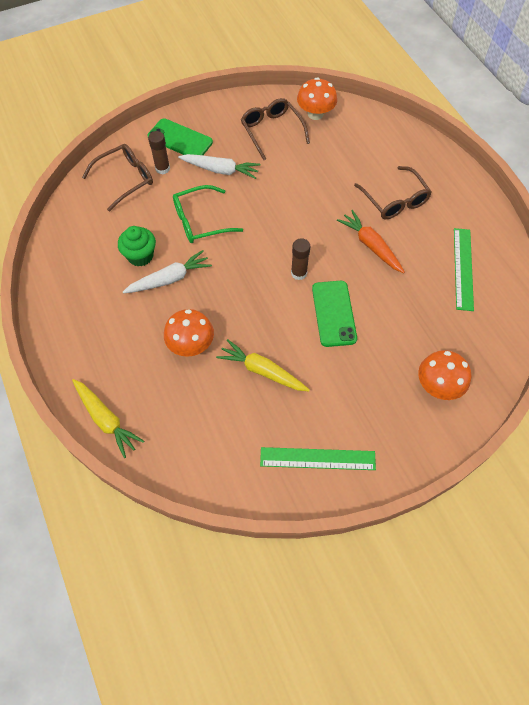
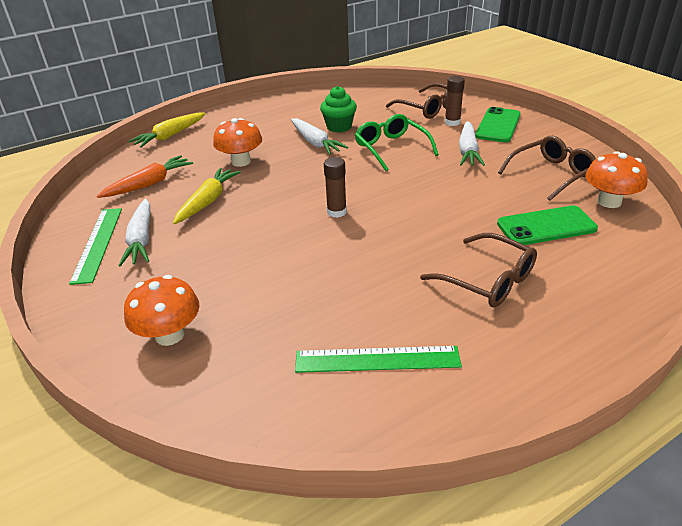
camera: 85 degrees right, 25 degrees down
(316, 421) = (141, 239): none -> white carrot
(333, 313) = (282, 240): green phone -> green phone (546, 226)
(370, 245) = (394, 262): orange carrot -> orange carrot (149, 184)
(394, 200) = (487, 280): brown glasses -> brown glasses turned 105 degrees counterclockwise

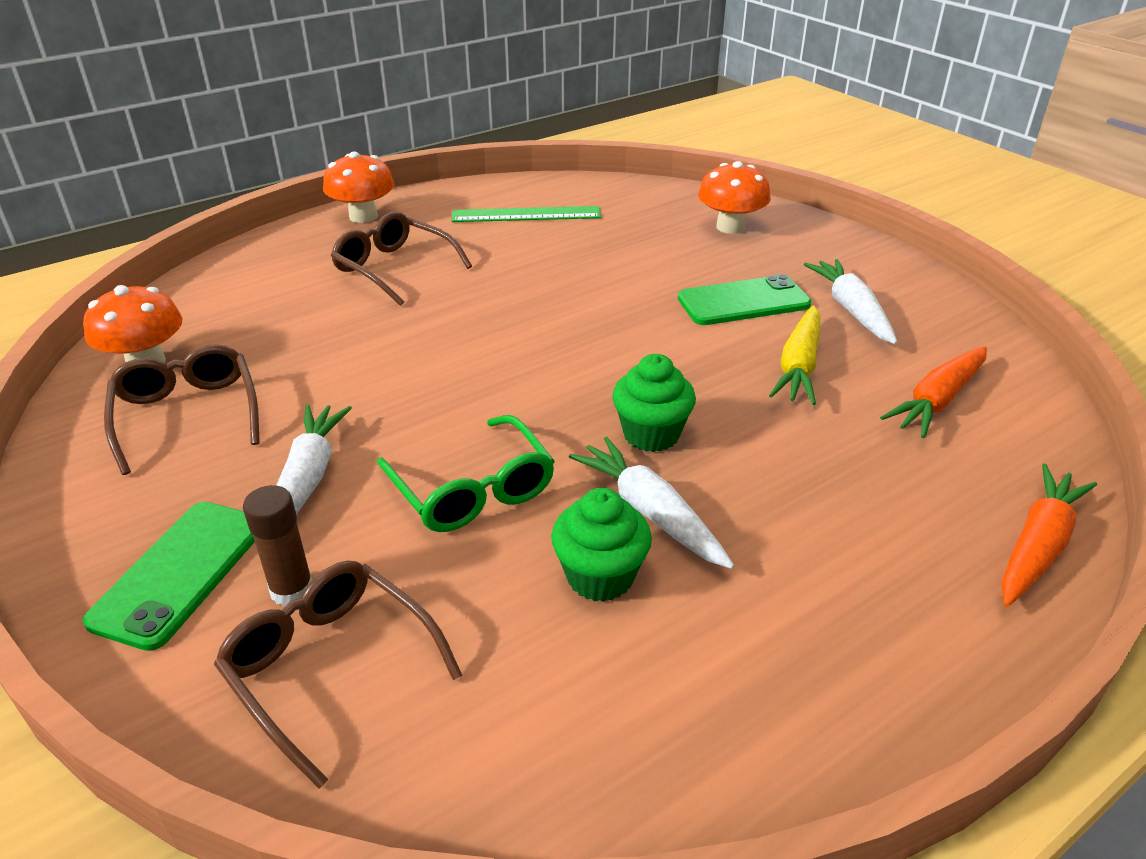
camera: 175 degrees right, 0 degrees up
(98, 243) = (908, 305): green ruler -> none
(170, 136) = (1037, 545): yellow carrot -> orange carrot
(241, 161) = (795, 455): orange mushroom -> orange mushroom (363, 216)
(306, 168) = (651, 434): none -> green cupcake
(336, 212) = (579, 348): brown glue stick -> none
(546, 226) = (277, 326): green phone -> green phone (743, 302)
(551, 174) = (187, 416): brown glasses -> brown glasses turned 105 degrees clockwise

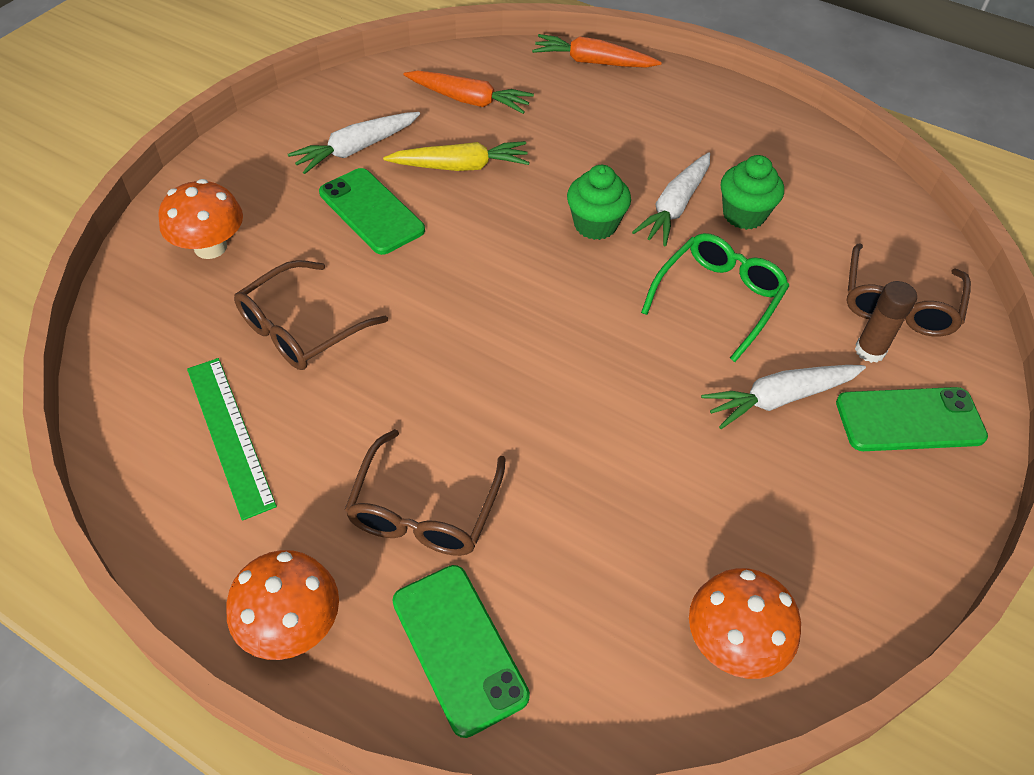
camera: 115 degrees left, 15 degrees up
(187, 416) = (775, 537): brown glasses -> brown glasses (302, 328)
(284, 261) = (459, 648): none -> green phone

